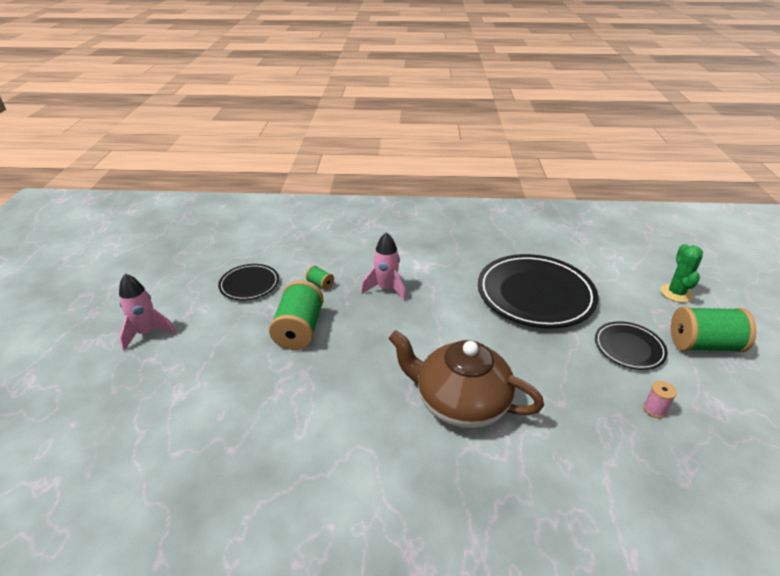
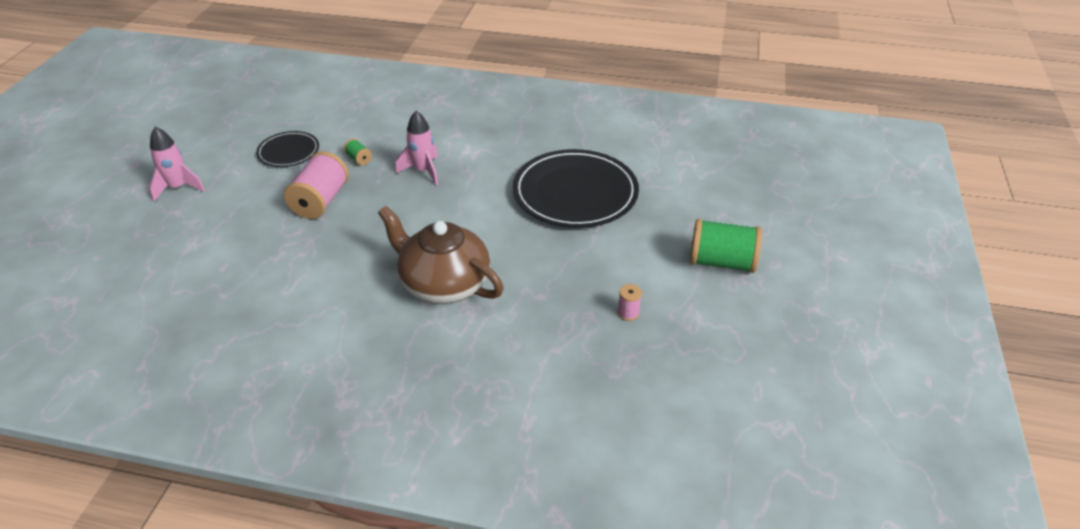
camera: 10 degrees right, 5 degrees up
(299, 330) = (320, 201): green spool -> pink spool
(629, 348) = (640, 256): black plate -> none
(676, 293) = (729, 208): green cactus -> none

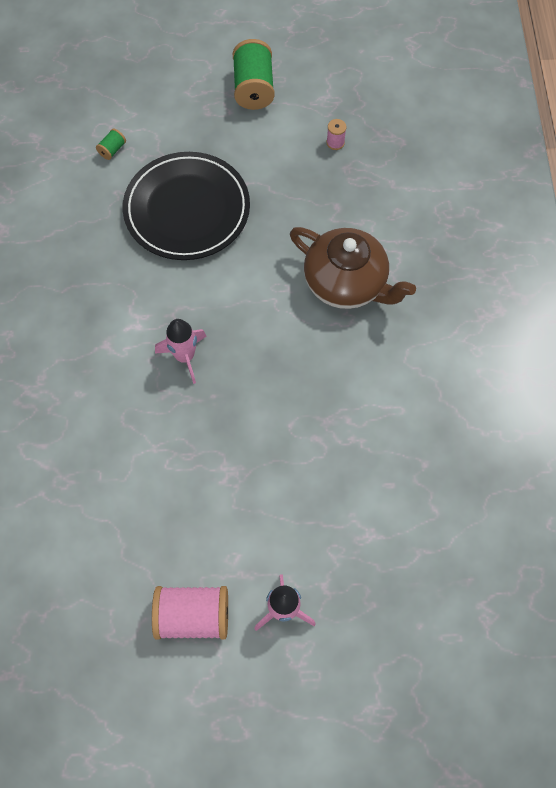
camera: 105 degrees left, 25 degrees up
(288, 152) = (183, 517): black plate -> none
(320, 201) = (264, 438): pink spool -> pink spool (193, 616)
(359, 159) = (179, 431): green spool -> green spool (112, 150)
(443, 283) = (347, 283): brown teapot -> brown teapot turned 75 degrees counterclockwise

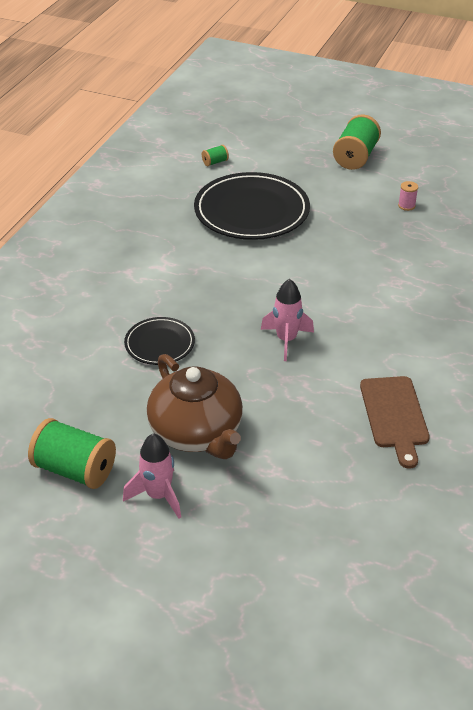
camera: 25 degrees right, 25 degrees down
(185, 357) = (188, 298): pink rocket -> pink rocket (286, 340)
(189, 428) = (159, 344): none -> black plate
(193, 616) = (75, 469): pink spool -> green spool
(347, 283) = (362, 294): brown teapot -> brown teapot (197, 432)
(442, 424) = (394, 415): none -> brown cutting board

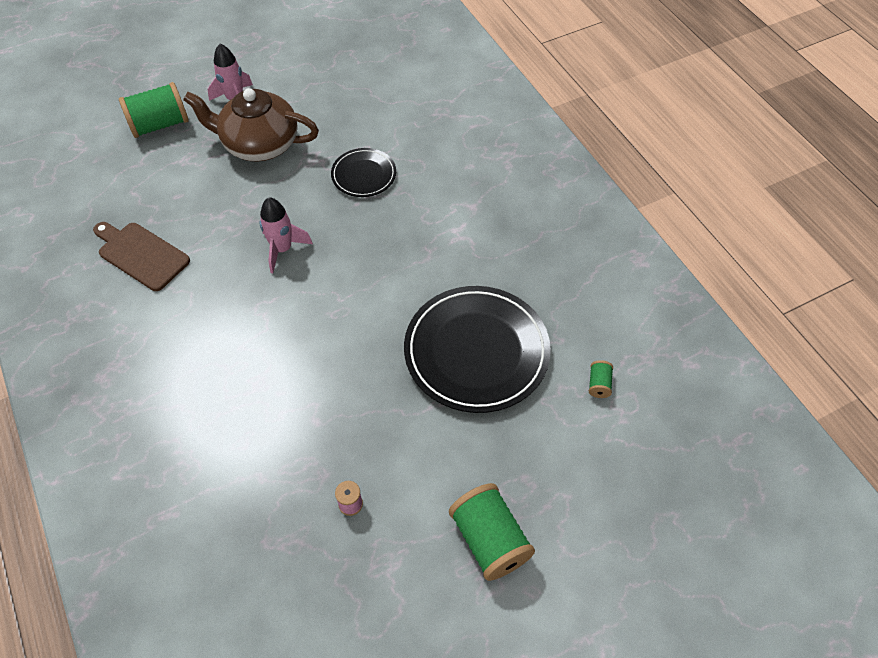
camera: 130 degrees right, 15 degrees up
(75, 469) = (299, 77): green spool -> green spool (160, 125)

